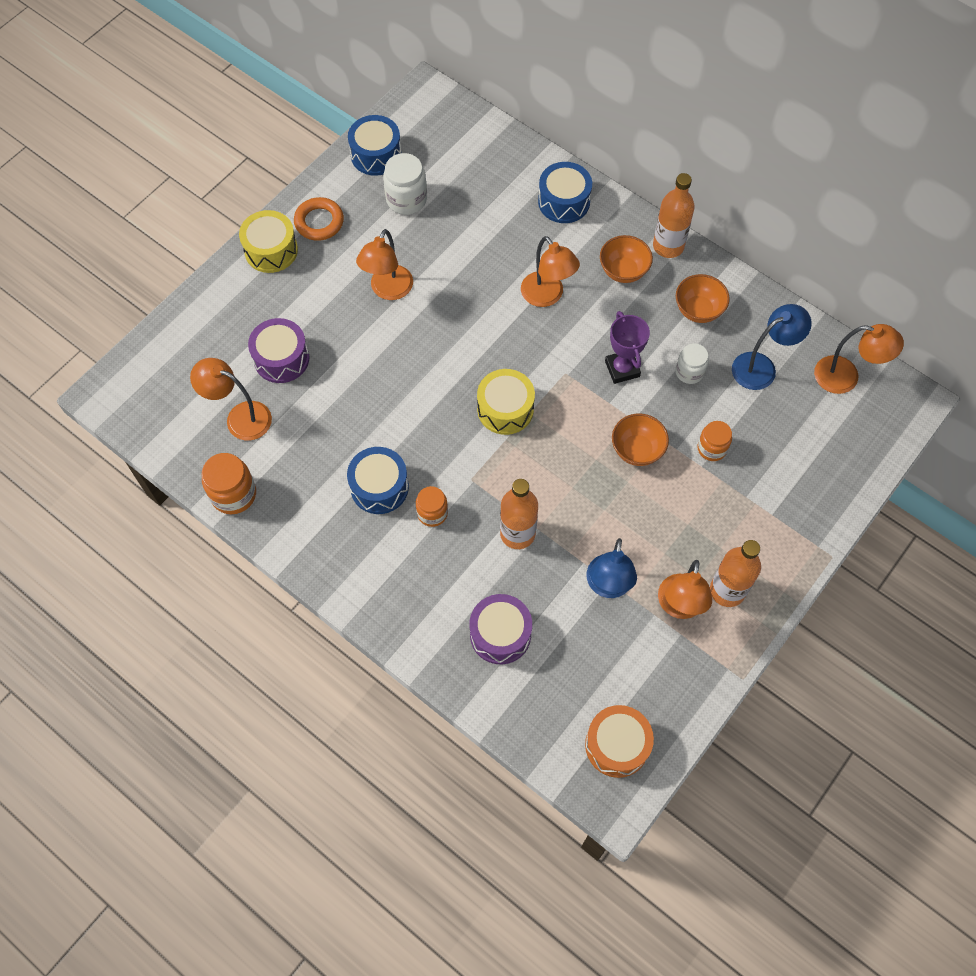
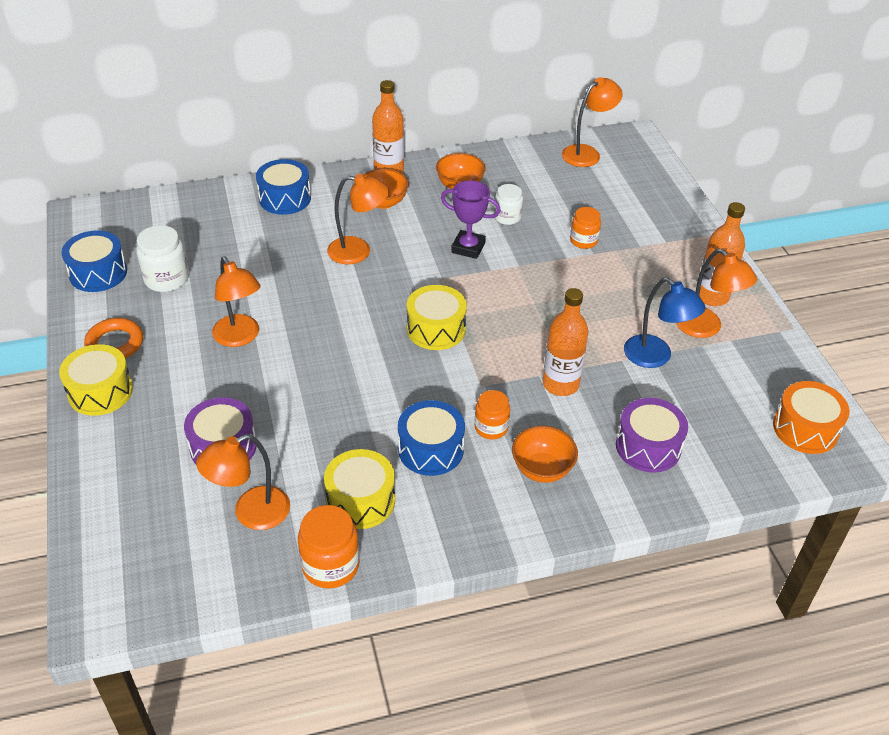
camera: 55 degrees left, 20 degrees down
(300, 474) = (360, 500): none -> yellow drum
(637, 450) = (547, 278): orange bowl -> orange bowl (542, 469)
(761, 367) = (539, 183): blue lamp -> none

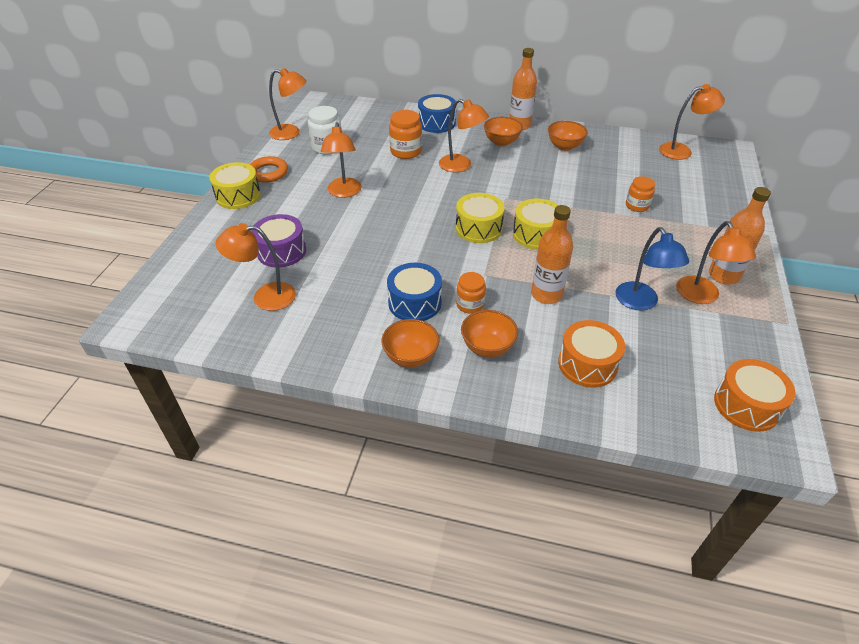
camera: 30 degrees right, 0 degrees up
(98, 273) = (291, 133): blue drum -> orange lamp
(330, 565) = (288, 349): orange jar -> orange jar (406, 151)
(360, 500) = (341, 316): yellow drum -> yellow drum (536, 234)
(468, 248) = (541, 185): purple trophy -> none
(472, 514) = (411, 357): none -> orange bowl
(507, 217) = (586, 175): white jar -> none
(648, 446) = (587, 364): purple drum -> orange drum

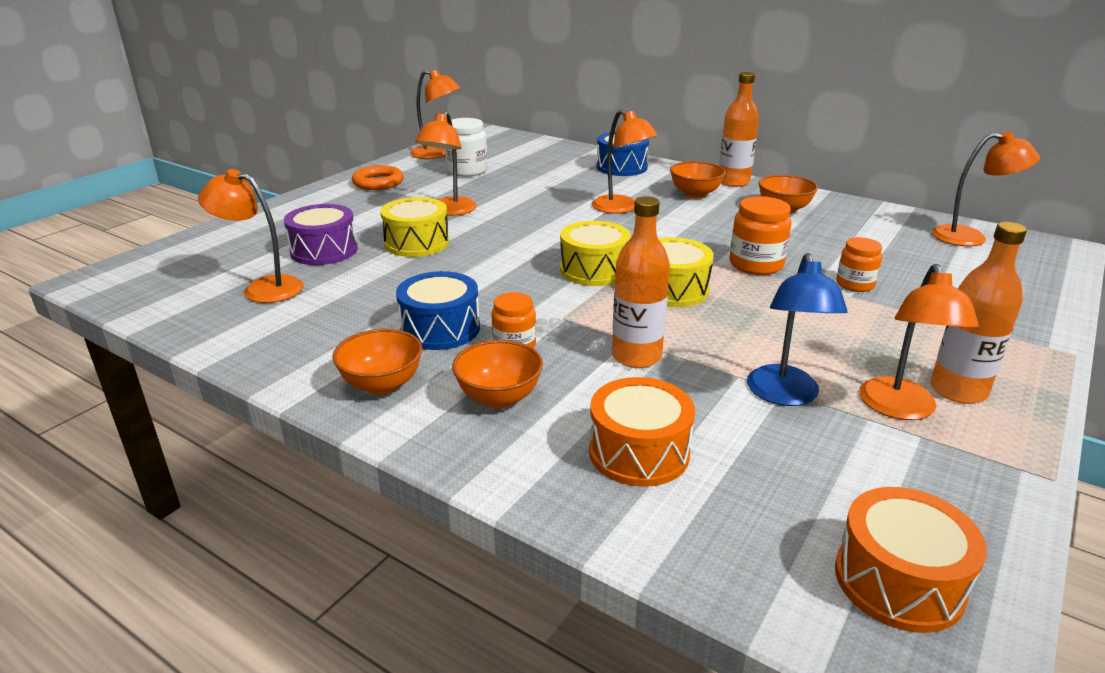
camera: 20 degrees right, 15 degrees down
(238, 196) = (325, 196): yellow drum -> yellow drum (417, 243)
(406, 151) = (560, 186): orange jar -> orange jar (756, 265)

